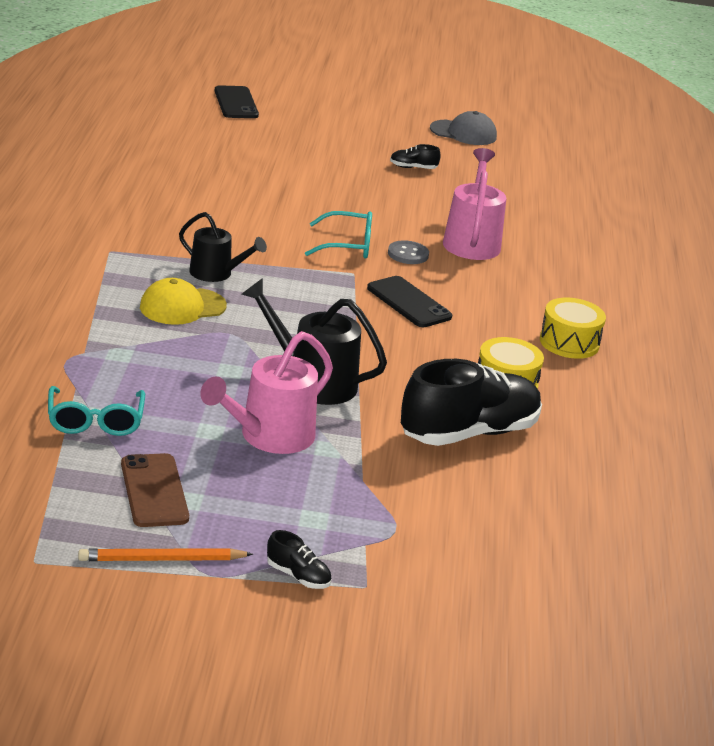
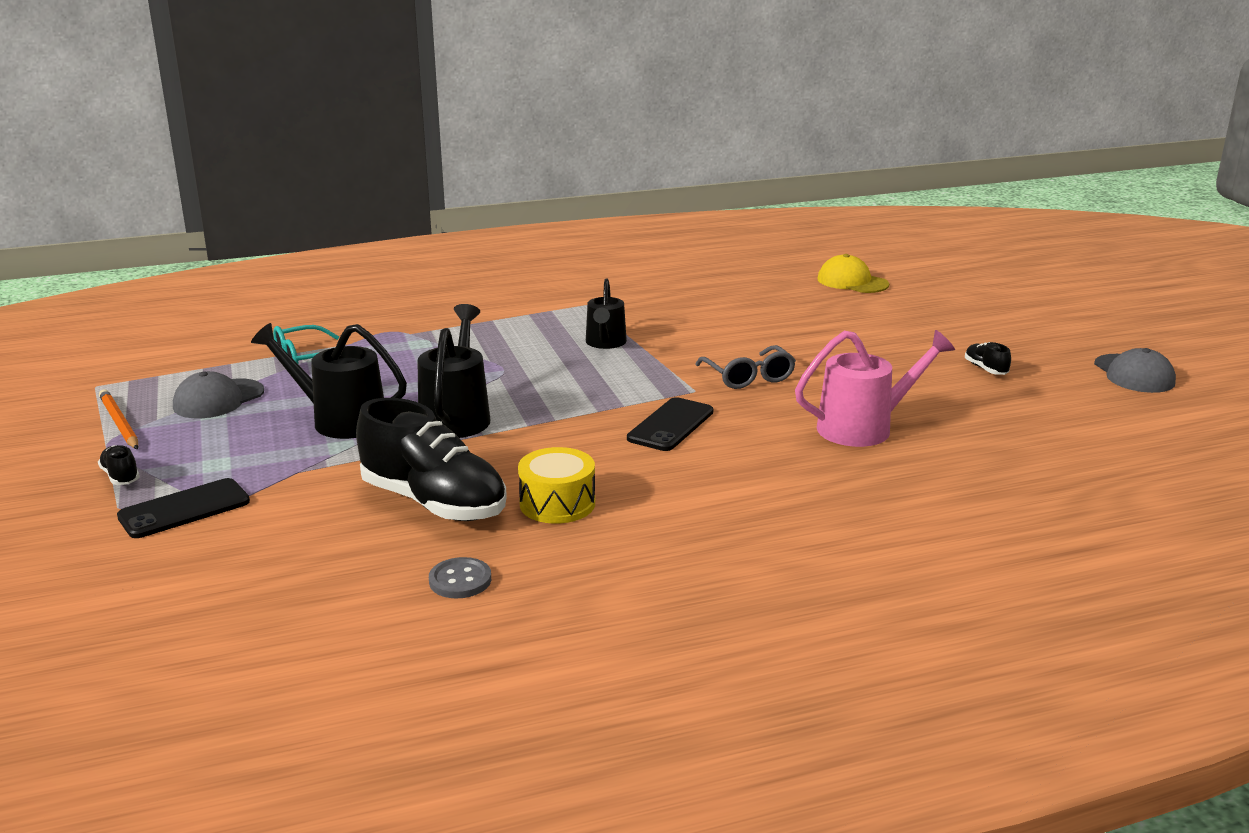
camera: 70 degrees right, 5 degrees down
(154, 491) = (218, 399): brown phone -> grey cap
(182, 307) = (527, 345): yellow cap -> yellow cap (852, 282)
(236, 103) = (962, 279): black phone -> black phone (184, 509)
(269, 437) = (340, 420): pink watering can -> black watering can
(298, 576) = (121, 476): black shoe -> black shoe turned 135 degrees clockwise
(347, 245) = (748, 377): turquoise glasses -> grey glasses
(408, 254) = (777, 405): grey button -> grey button (460, 580)
(569, 342) = (703, 521): yellow drum -> none

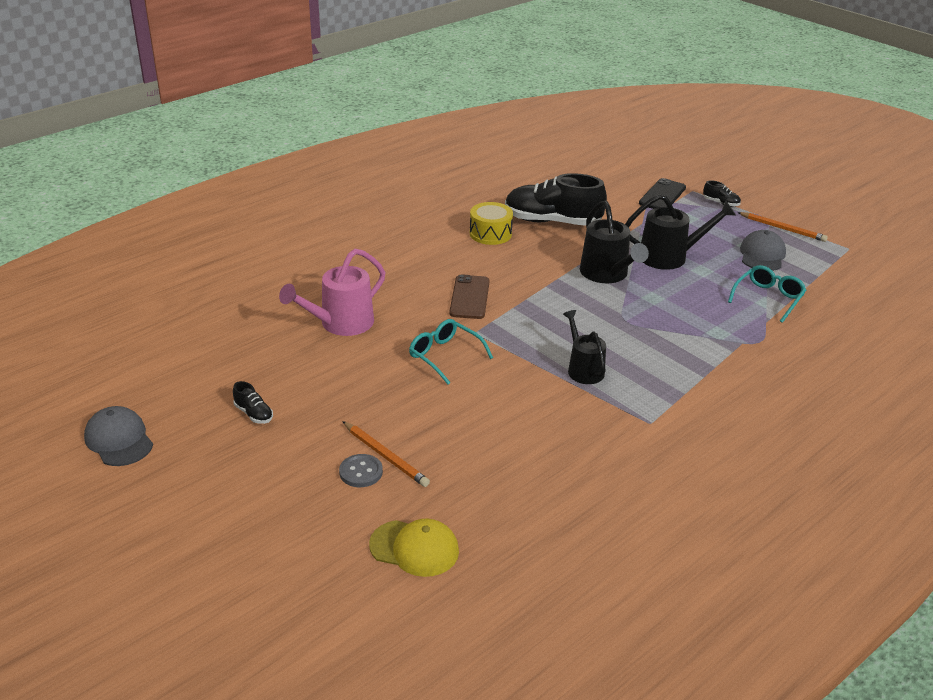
camera: 155 degrees right, 10 degrees up
(460, 580) = (498, 193): grey button -> grey button (361, 472)
(671, 425) = (469, 297): black phone -> brown phone
(748, 377) = (445, 356): grey glasses -> turquoise glasses
(854, 324) = (385, 456): none -> orange pencil

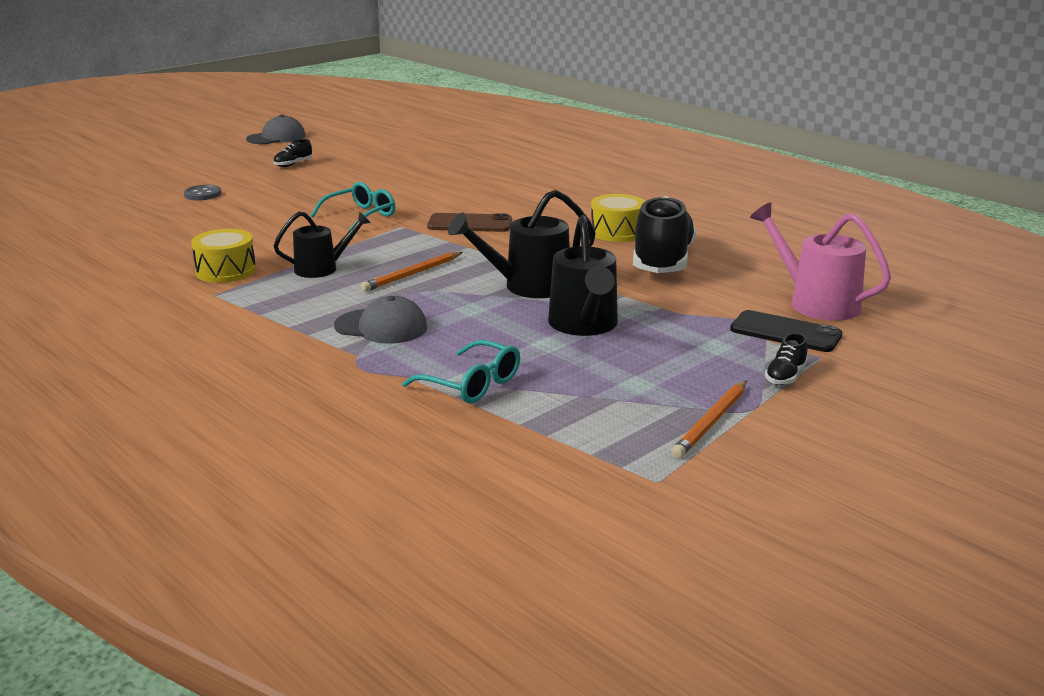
camera: 90 degrees right, 10 degrees down
(340, 324) = (421, 181): pink watering can -> pink watering can (815, 302)
(385, 456) = (219, 200): orange pencil -> orange pencil (412, 274)
(414, 548) = (102, 211): yellow cap -> none
(595, 423) = (226, 271): none -> yellow drum
(762, 255) = (608, 393): grey cap -> grey cap (381, 327)

